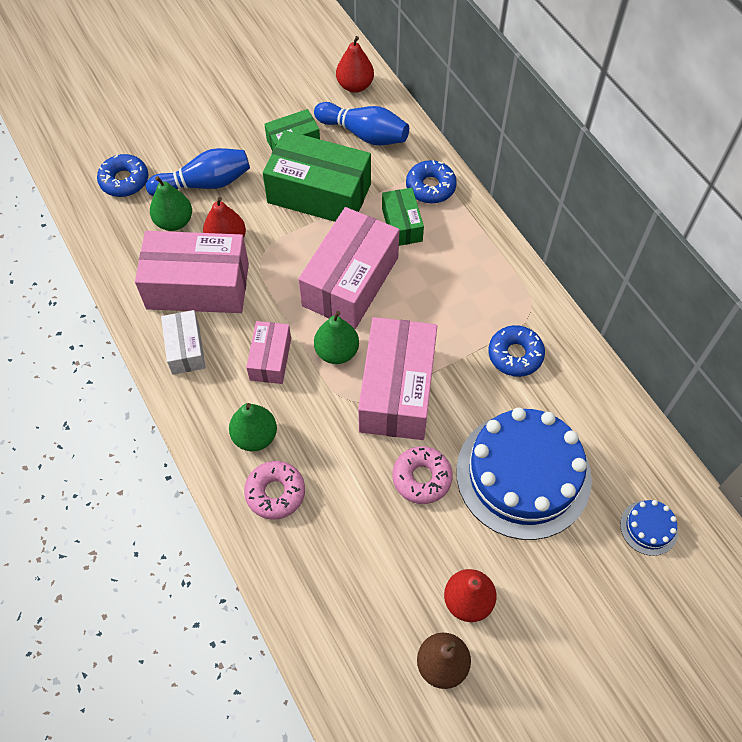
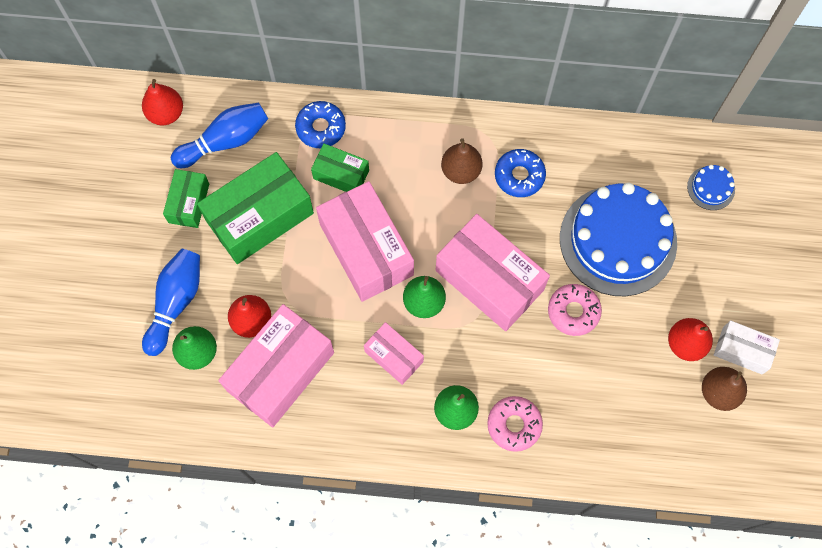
camera: 55 degrees left, 10 degrees up
(124, 180) = (118, 368): blue donut -> none
(185, 349) = (336, 417): white box -> white box (742, 350)
(480, 307) = (461, 171): none -> brown pear

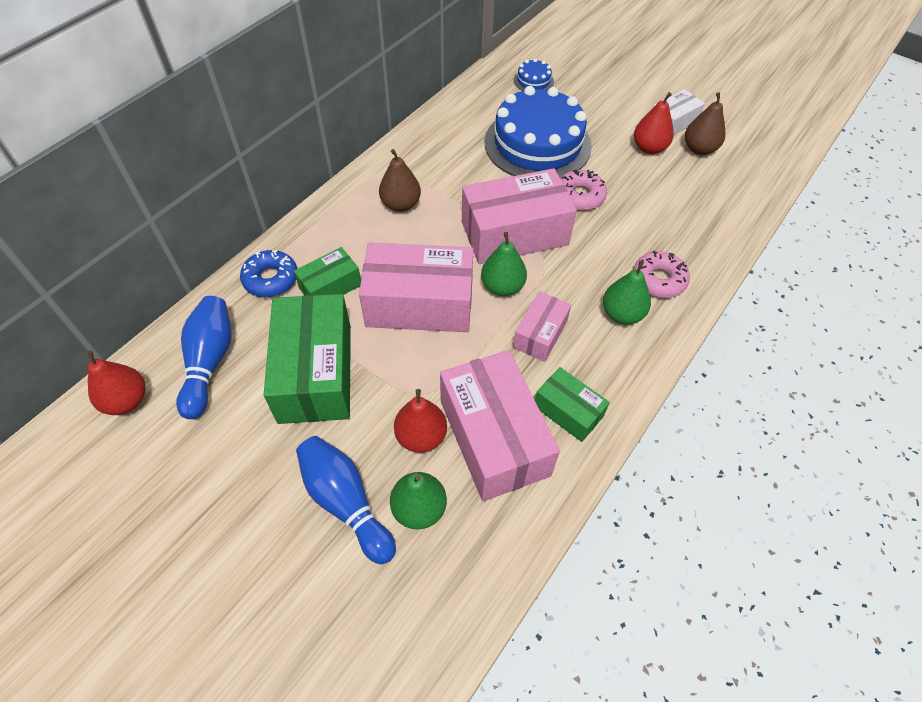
camera: 60 degrees left, 15 degrees down
(189, 203) = (244, 430): green box -> green box (568, 411)
(394, 356) = (540, 334): pink box -> pink box turned 45 degrees counterclockwise
(519, 176) = (437, 172): blue donut -> none

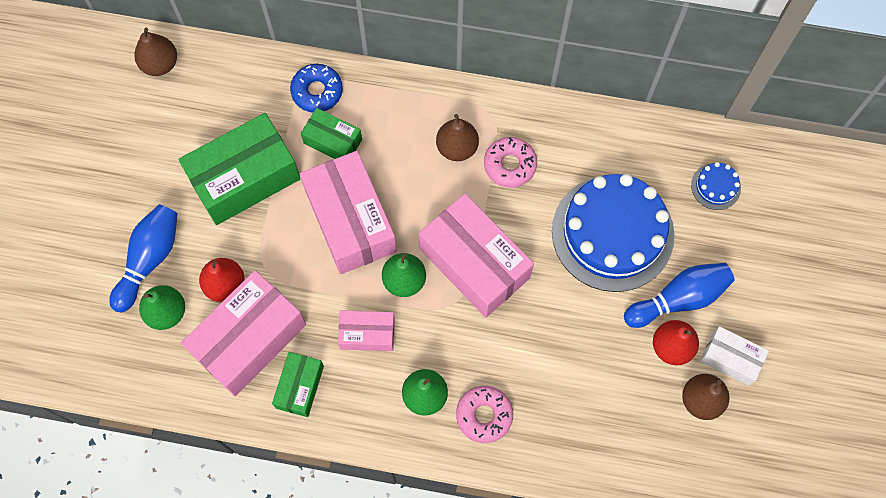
camera: 65 degrees right, 15 degrees up
(127, 401) = (160, 64): red pear -> brown pear
(209, 362) = (217, 97): blue bowling pin -> blue bowling pin (678, 299)
(580, 196) = (558, 303): pink donut -> pink donut (510, 165)

